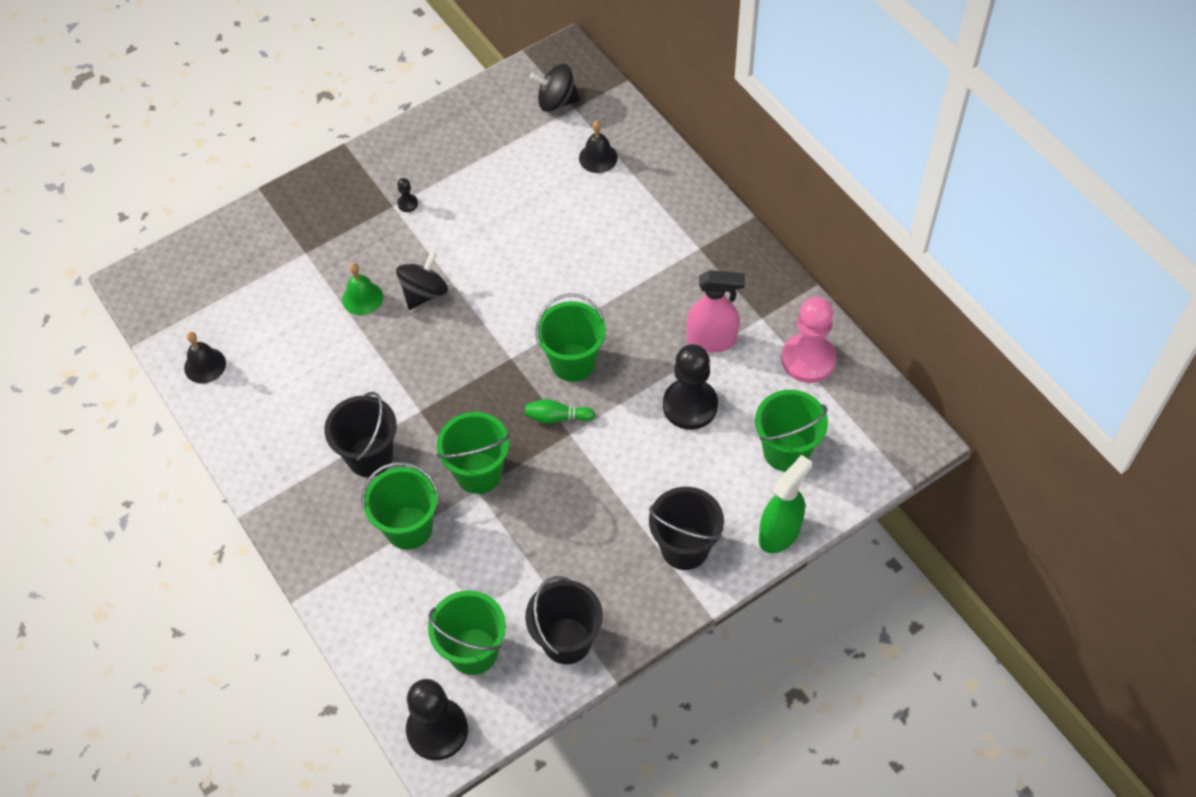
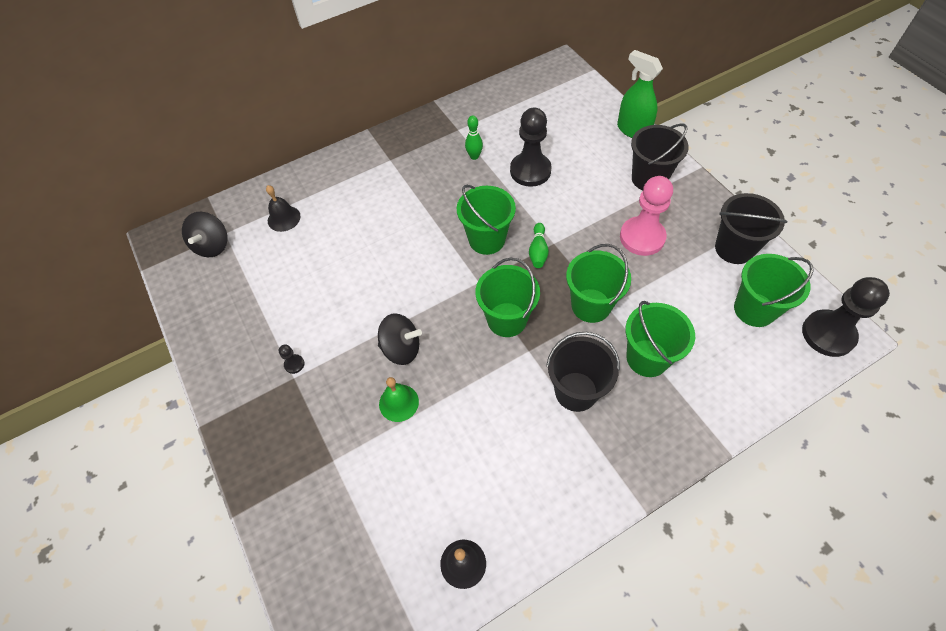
camera: 85 degrees left, 0 degrees up
(424, 293) = (401, 348): black spinning top -> black spinning top turned 150 degrees clockwise
(712, 340) = (474, 156): pink spray bottle -> green bowling pin
(786, 451) = (569, 123): green bucket -> green bucket (507, 319)
(808, 359) = (495, 108): pink pawn -> pink pawn (642, 237)

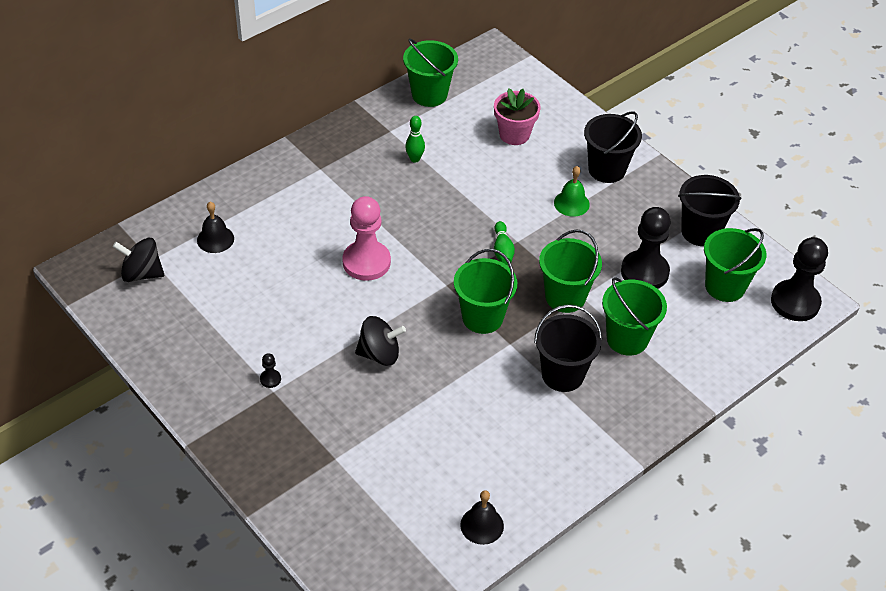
camera: 15 degrees left, 10 degrees down
(212, 245) = (142, 273): black spinning top -> black spinning top turned 105 degrees clockwise
(398, 402) = (389, 402): green bell -> green bell (571, 203)
(487, 239) = (446, 243): green bucket -> green bucket (429, 94)
(530, 171) = (479, 170): black pawn -> black pawn (644, 272)
(568, 139) = (514, 134): none -> pink flower pot
(633, 130) = (583, 120): green spray bottle -> none
(642, 237) = (607, 228): pink pawn -> pink pawn (366, 262)

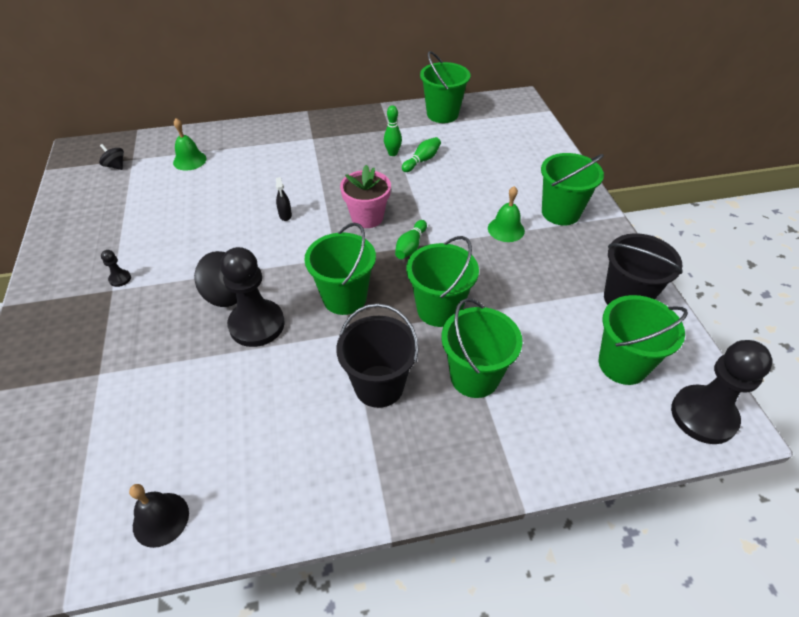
camera: 30 degrees right, 0 degrees up
(142, 273) = (115, 166): black spinning top -> black spinning top, size x0.59
(215, 239) = (189, 160): black bell -> green bell
(366, 262) = (285, 215): pink pawn -> black spray bottle
(448, 157) = (422, 160): none -> green bowling pin
(514, 134) = (492, 161): pink flower pot -> pink flower pot (367, 217)
(607, 169) = (560, 212): black bucket -> green bucket
(644, 272) = (539, 316): black pawn -> black pawn (257, 324)

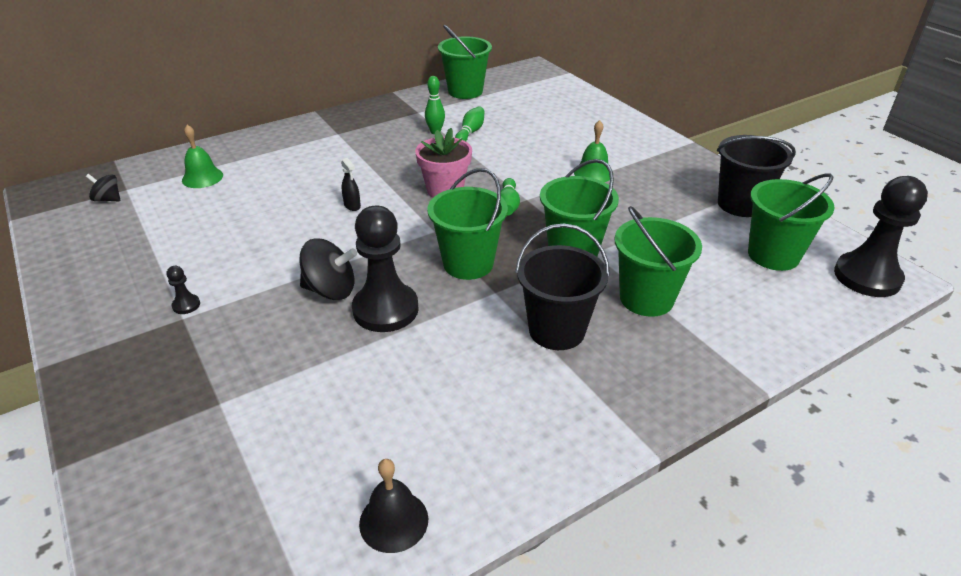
camera: 20 degrees left, 10 degrees down
(560, 212) = (635, 150): green bucket -> none

